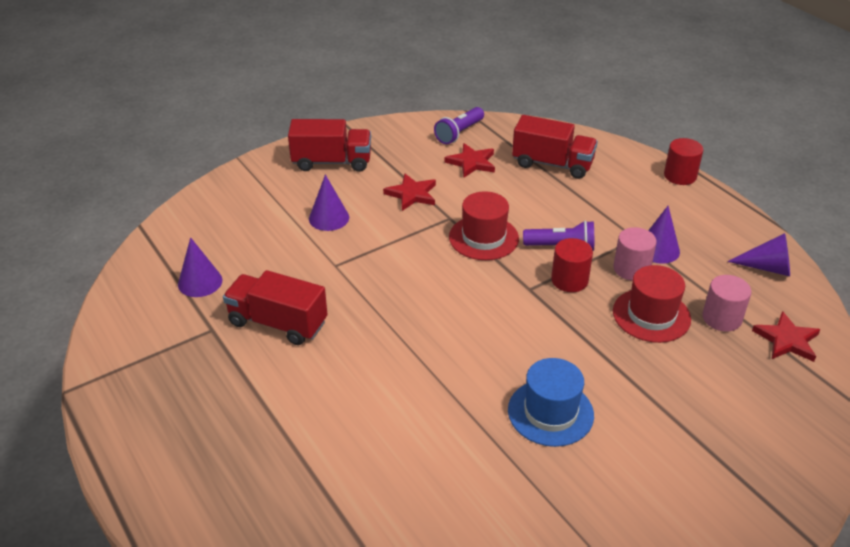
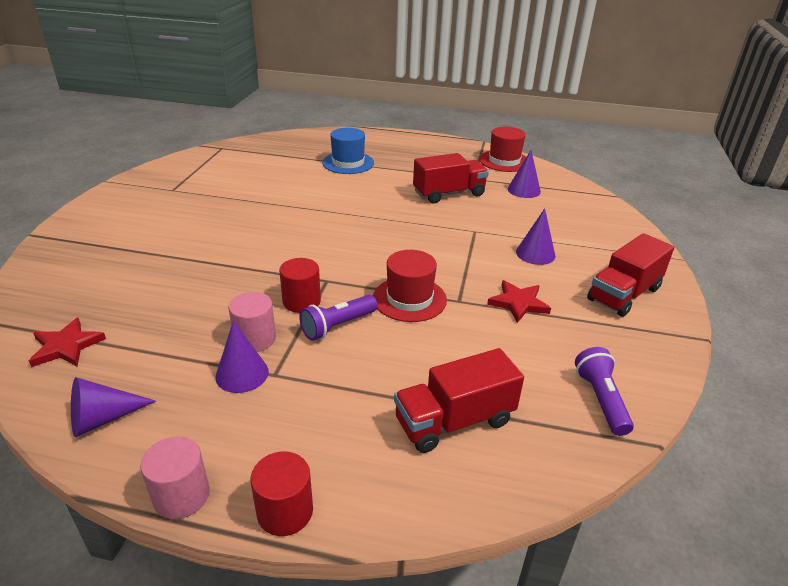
camera: 135 degrees right, 5 degrees down
(471, 162) = (528, 367): red star -> none
(550, 412) = (239, 224): blue hat -> blue hat (348, 163)
(651, 315) = (209, 308): red hat -> red hat (504, 161)
(721, 318) = (140, 336): pink cylinder -> pink cylinder (181, 495)

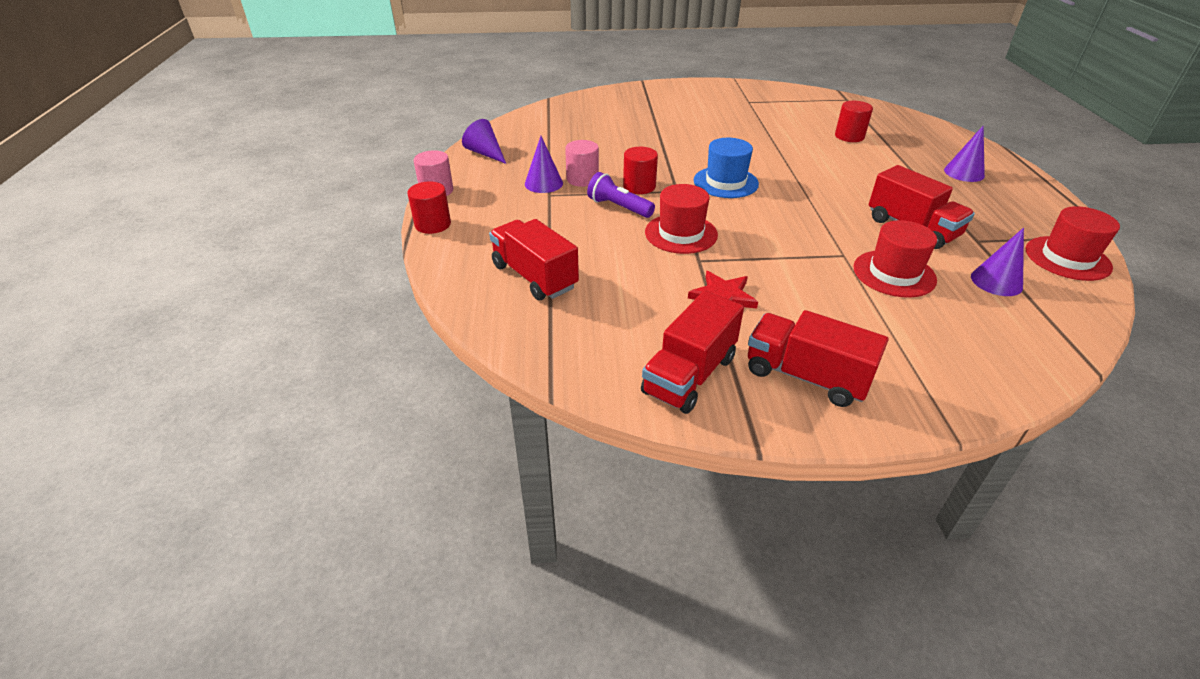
camera: 75 degrees right, 5 degrees up
(66, 346) = (539, 125): red star -> none
(291, 169) = (849, 136): none -> red cylinder
(348, 163) = (903, 159): blue hat -> blue hat (725, 182)
(505, 220) = (894, 273): none -> red hat
(535, 254) = (835, 301): purple cone -> purple cone (964, 173)
(600, 399) = (598, 357): purple flashlight -> none
(624, 350) = (689, 375): none -> red truck

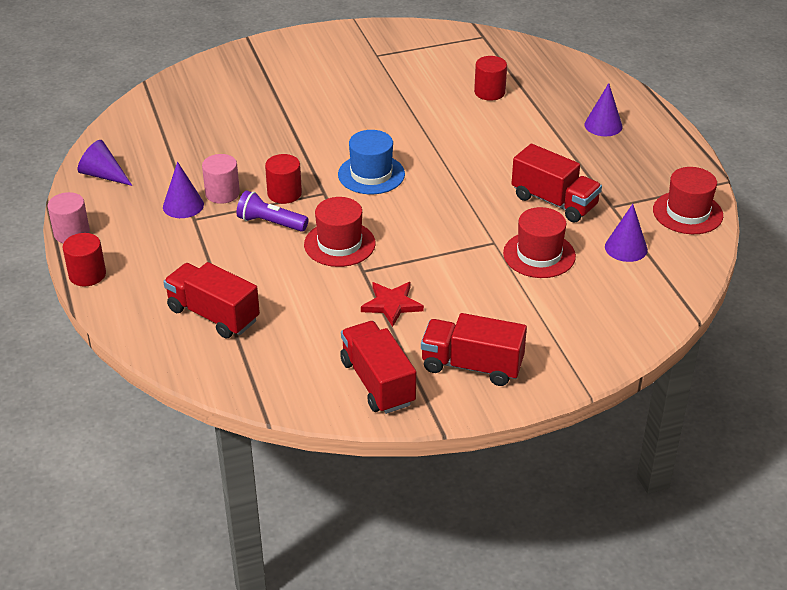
camera: 15 degrees left, 0 degrees up
(689, 375) = (377, 382): red truck -> red truck turned 135 degrees clockwise

